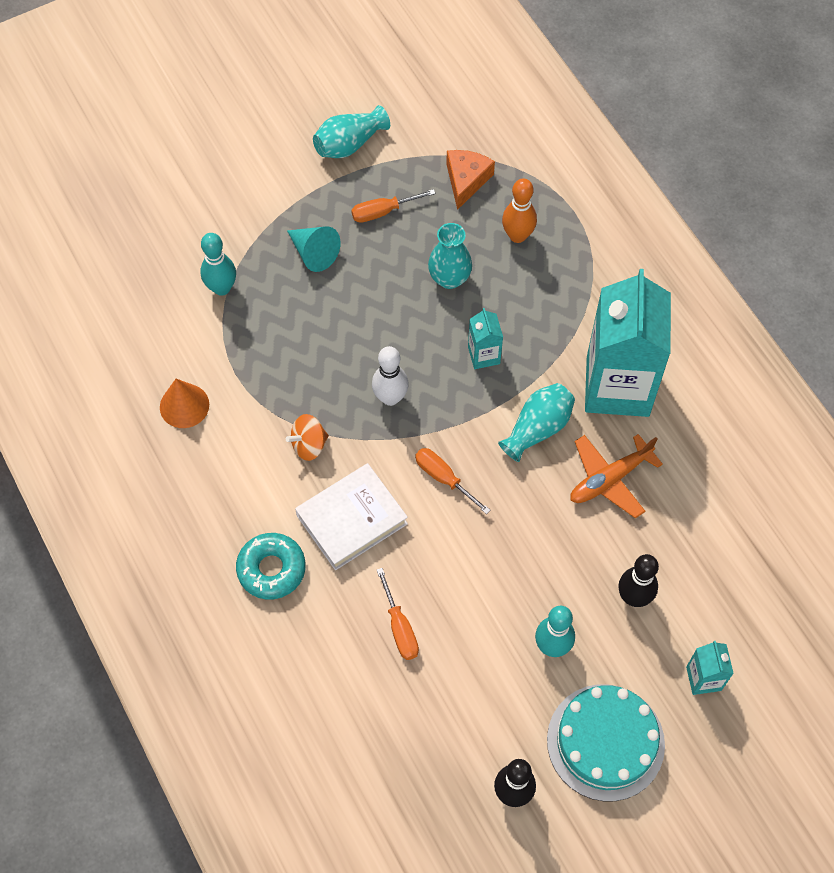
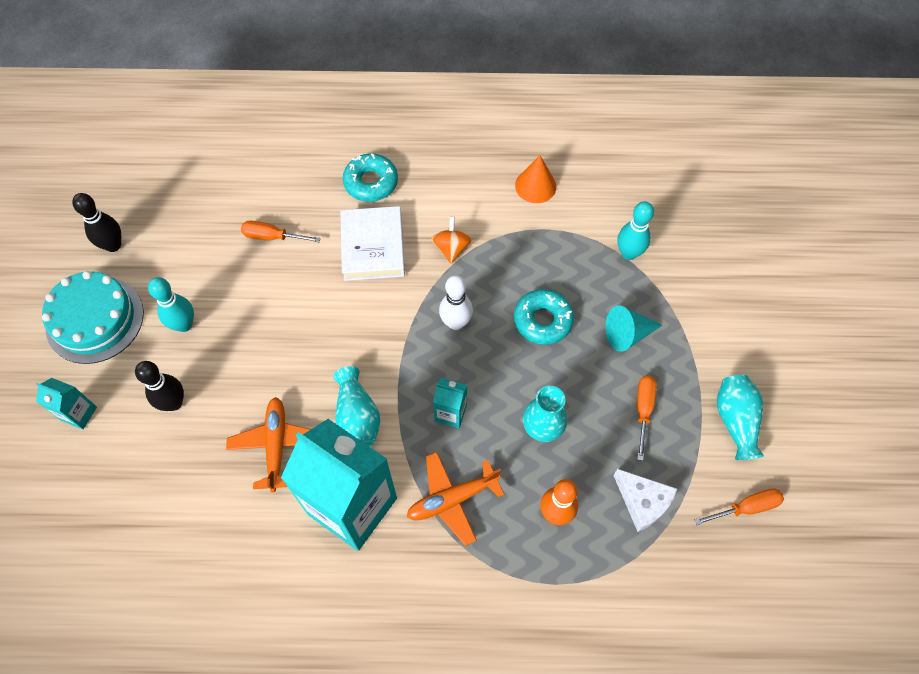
camera: 120 degrees right, 0 degrees up
(342, 326) = (542, 320): none -> turquoise donut
(444, 478) = (362, 324): orange screwdriver -> orange screwdriver (746, 508)
(466, 180) = (642, 502): orange cheese -> white cheese
(559, 314) = (452, 499): none -> orange plane

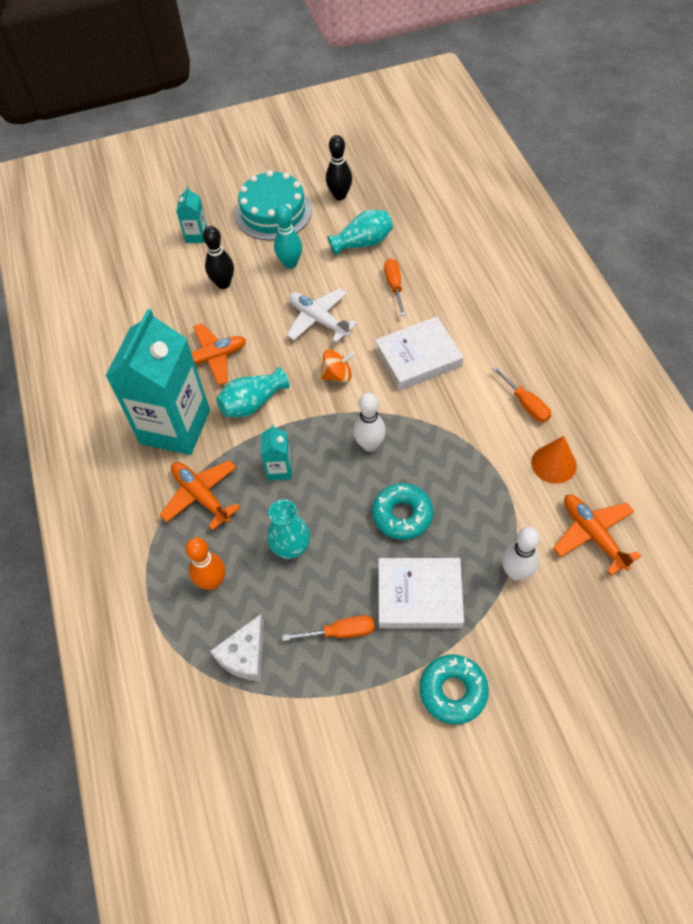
camera: 75 degrees right, 5 degrees down
(279, 320) = (318, 320): none -> white plane
(371, 182) = (485, 332): turquoise donut -> turquoise donut (453, 691)
(451, 248) = (445, 416): orange spinning top -> orange spinning top (337, 375)
(612, 186) = (592, 535): none -> orange plane
(627, 334) = (419, 596): turquoise cone -> white book
(628, 253) = (516, 572): turquoise bowling pin -> white bowling pin
(735, 420) = (361, 727): turquoise vase -> turquoise vase (363, 243)
(746, 508) = (268, 759): orange screwdriver -> orange screwdriver (525, 404)

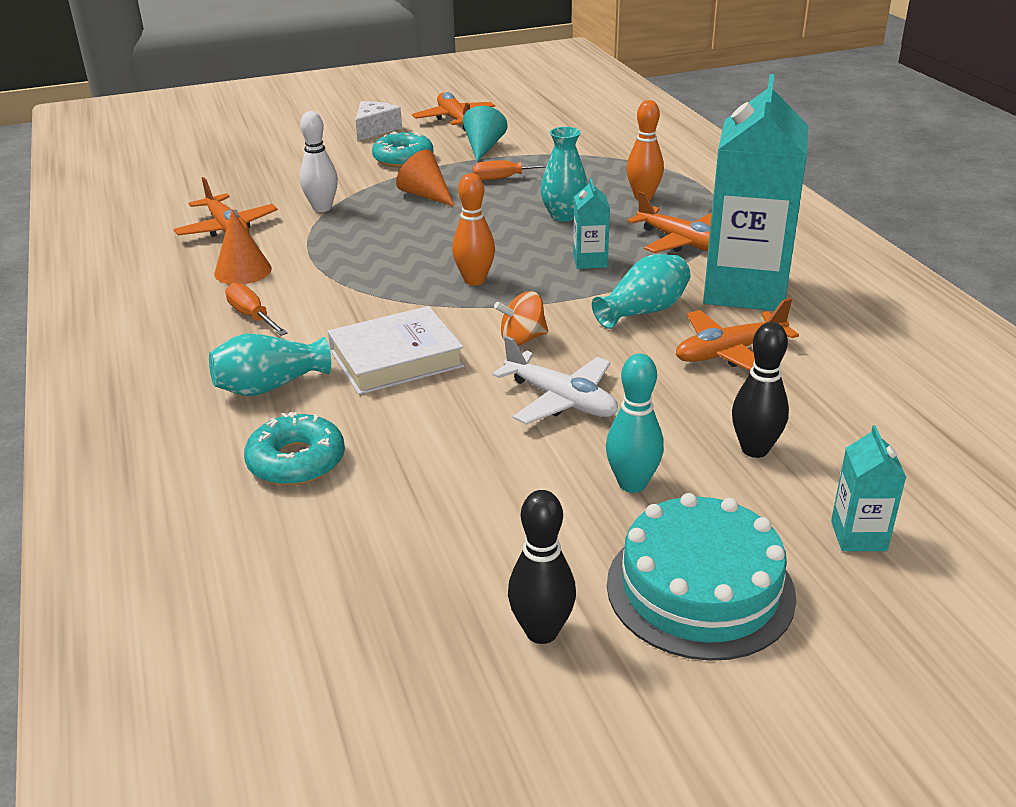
camera: 175 degrees right, 25 degrees down
(245, 655) = (596, 167): white cheese -> white cheese (375, 129)
(363, 243) = (483, 522): turquoise vase -> turquoise vase (270, 386)
(363, 719) = (483, 147): none -> turquoise cone
(370, 445) = (474, 280): white bowling pin -> orange bowling pin
(394, 286) = (423, 448): orange screwdriver -> none
(401, 823) = (454, 119): none -> orange plane
(402, 515) = (438, 235): turquoise donut -> turquoise donut (296, 461)
(419, 596) = (426, 195): white book -> orange cone

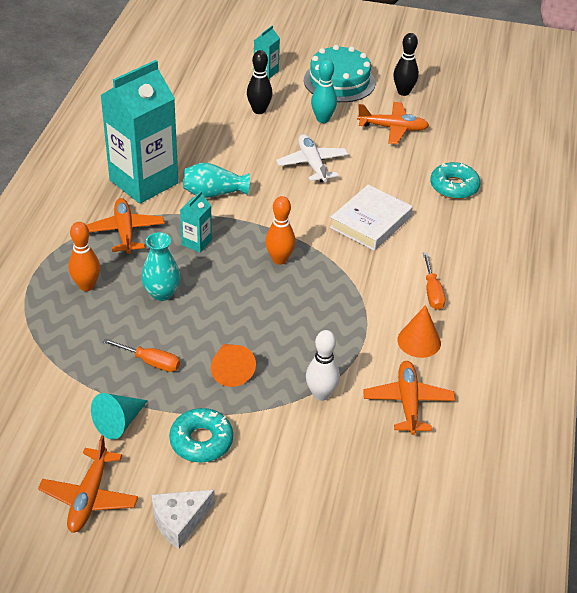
camera: 150 degrees left, 10 degrees up
(270, 386) = (446, 234): turquoise vase -> none
(396, 358) = (370, 222): white book -> white book turned 60 degrees counterclockwise
(522, 339) = (295, 205): orange spinning top -> none
(729, 352) = (206, 152): orange plane -> orange plane (393, 128)

